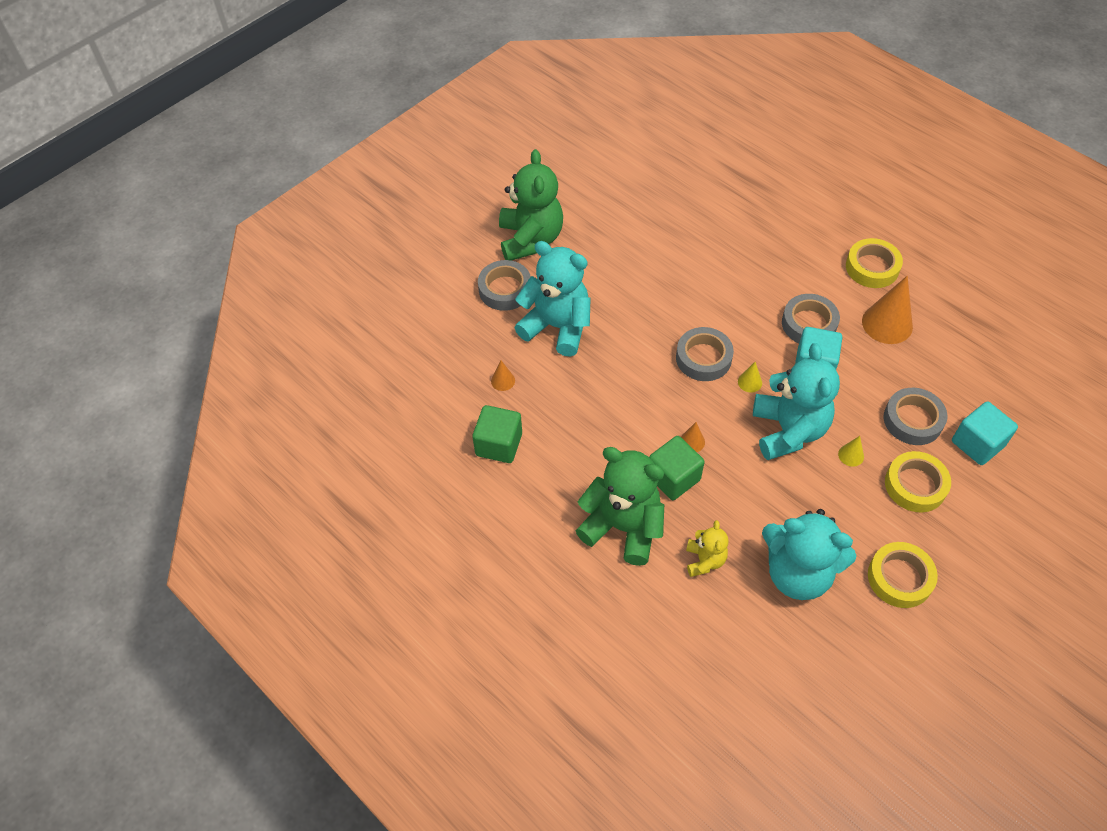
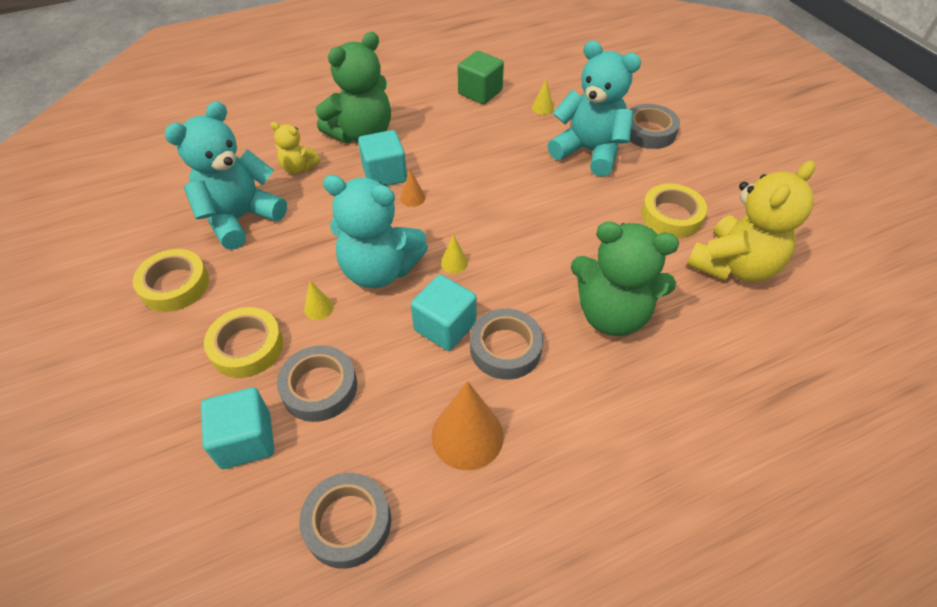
camera: 110 degrees right, 5 degrees down
(503, 380) = (542, 108): orange cone -> yellow cone
(530, 239) = (713, 162): green teddy bear -> green teddy bear (611, 314)
(557, 327) = (589, 152): turquoise teddy bear -> turquoise teddy bear turned 105 degrees counterclockwise
(651, 214) = (733, 266): none -> yellow teddy bear
(673, 478) = (385, 174): green cube -> turquoise cube
(703, 358) = (503, 238): grey tape -> grey tape (348, 523)
(872, 267) = (571, 469): yellow tape -> yellow tape (671, 216)

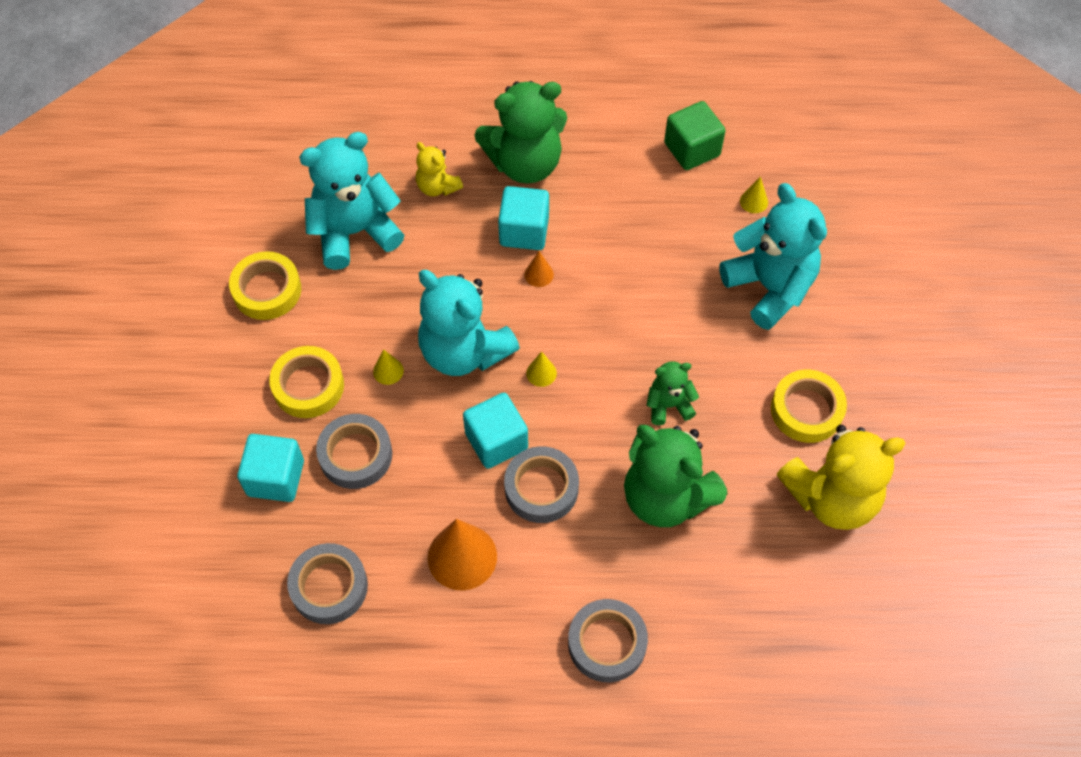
camera: 25 degrees right, 10 degrees up
(569, 249) = (668, 405): none -> green teddy bear
(649, 132) = (860, 286): grey tape -> grey tape (607, 643)

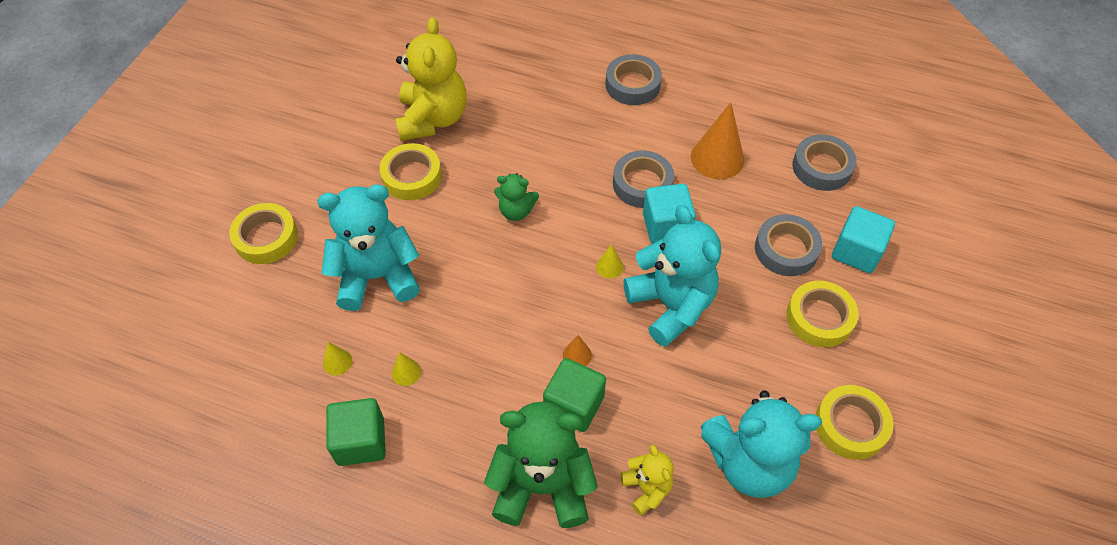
camera: 160 degrees left, 5 degrees down
(388, 371) = (744, 309): yellow cone -> yellow cone (406, 372)
(524, 231) = (574, 405): turquoise cube -> green cube
(666, 496) = (551, 152): green teddy bear -> none
(769, 287) = (377, 277): turquoise teddy bear -> turquoise teddy bear turned 90 degrees clockwise
(831, 497) = (433, 119): yellow teddy bear -> yellow teddy bear turned 90 degrees clockwise
(907, 291) = (266, 238): none -> yellow tape

